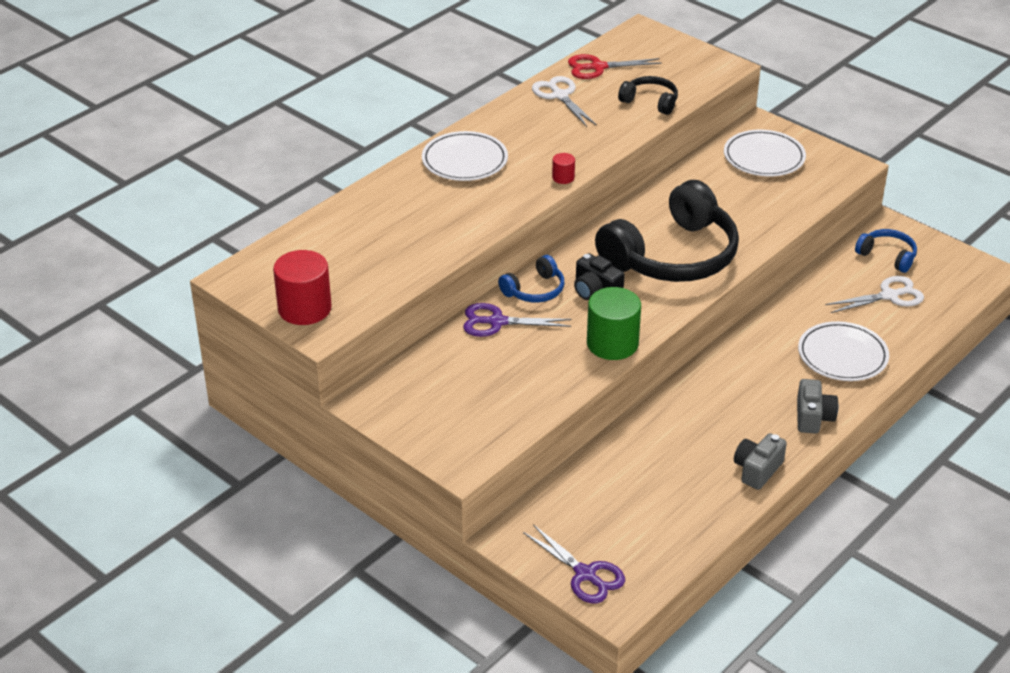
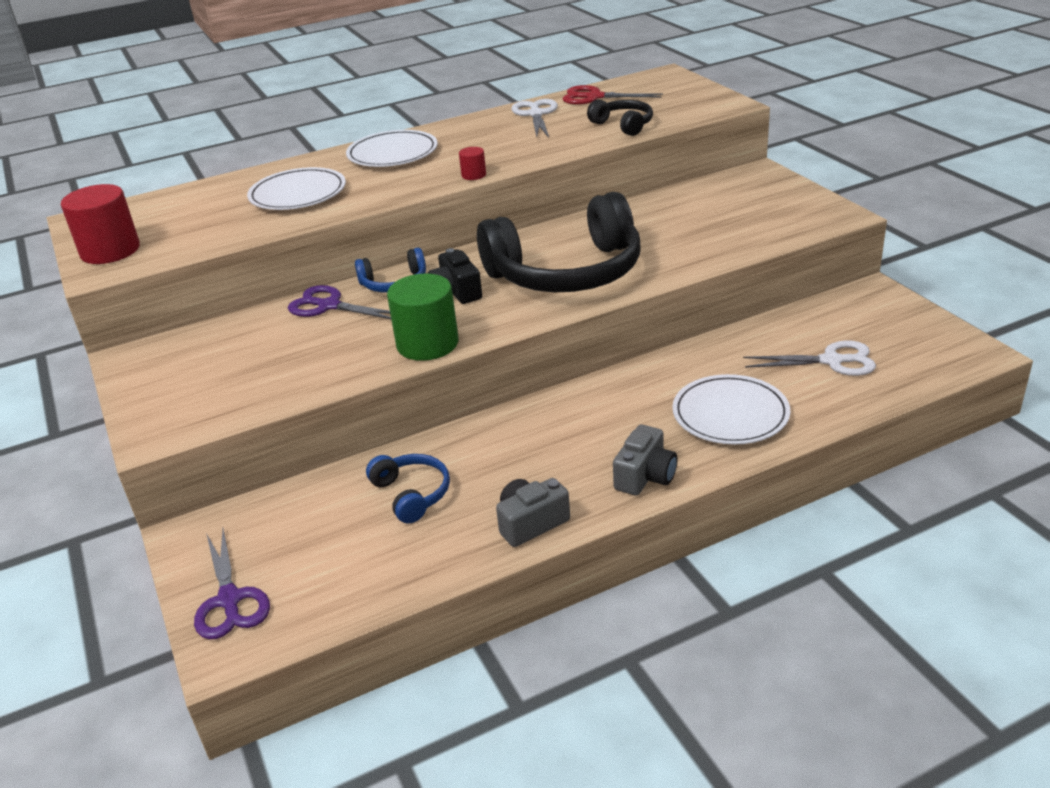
camera: 25 degrees right, 5 degrees down
(764, 157) = (741, 198): white plate -> white plate (298, 194)
(887, 256) = (855, 321): blue headphones -> blue headphones (411, 494)

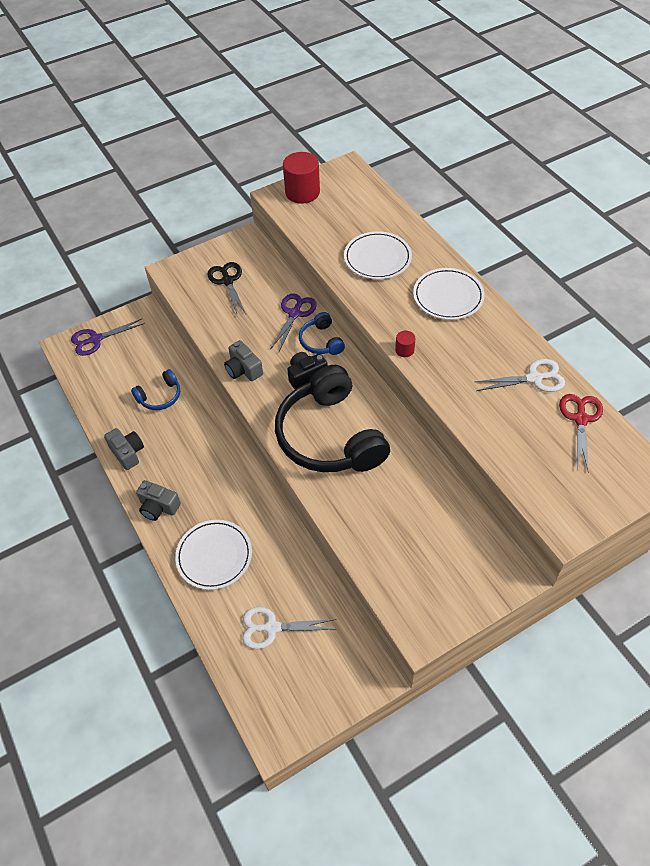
camera: 85 degrees right, 20 degrees up
(221, 370) = (227, 281): none -> black scissors
(427, 344) = (243, 369): green cylinder -> grey camera
(623, 125) = (509, 443): black headphones -> none
(832, 361) = (271, 627): white scissors -> white scissors turned 90 degrees clockwise

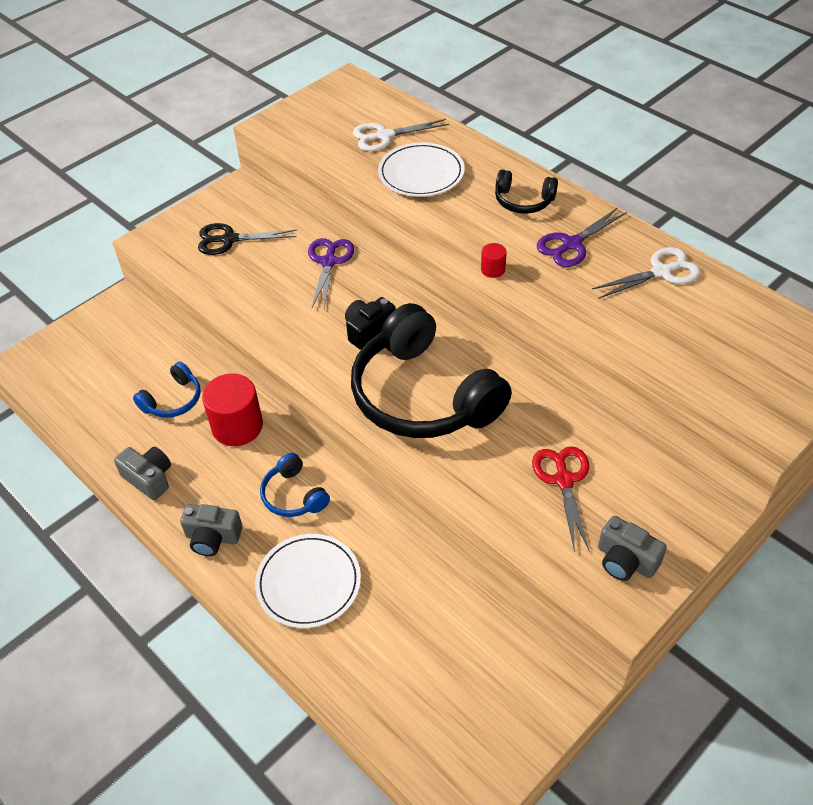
camera: 15 degrees left, 5 degrees down
(95, 339) = (63, 347): purple scissors -> purple scissors (571, 244)
(227, 281) = (229, 239): black scissors -> black scissors turned 60 degrees counterclockwise
(243, 369) = (284, 339): grey camera -> grey camera (625, 560)
(271, 627) = (415, 656): white scissors -> white scissors (384, 136)
(302, 192) = (301, 116): red cylinder -> red cylinder (237, 426)
(321, 341) = (374, 287): blue headphones -> blue headphones (293, 495)
(448, 296) = (523, 201): white plate -> black headphones
(580, 419) = (734, 306): red scissors -> red scissors (564, 480)

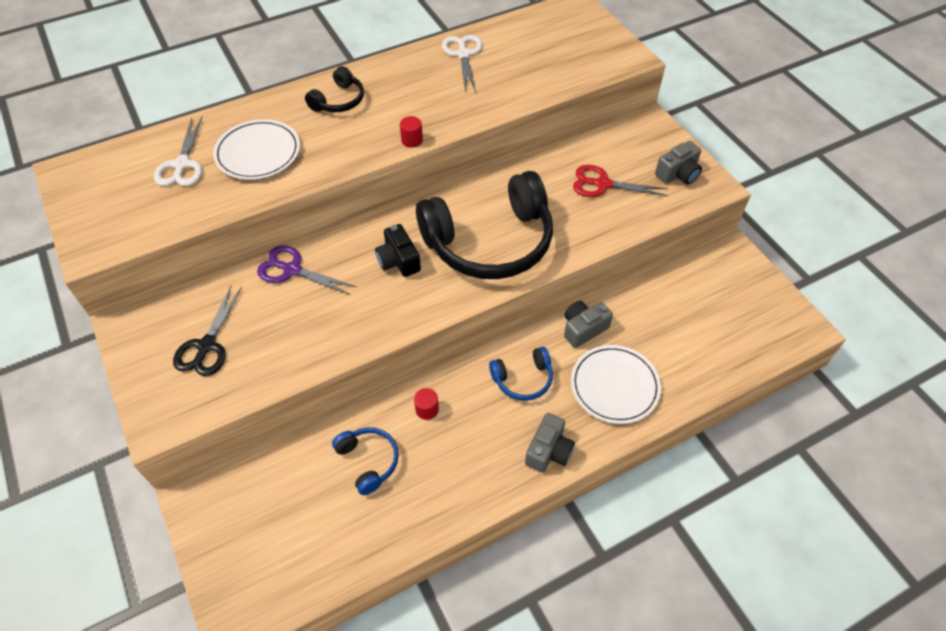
camera: 75 degrees left, 5 degrees up
(149, 478) = (462, 497): grey camera -> grey camera (583, 329)
(237, 426) = (427, 409): red cylinder -> red cylinder, size x0.46
(571, 244) = (407, 89): purple scissors -> none

